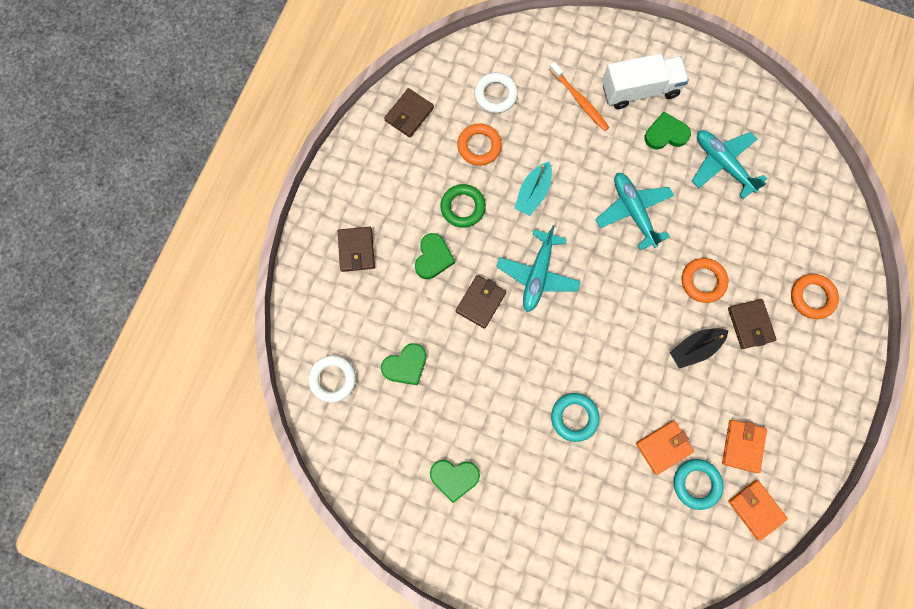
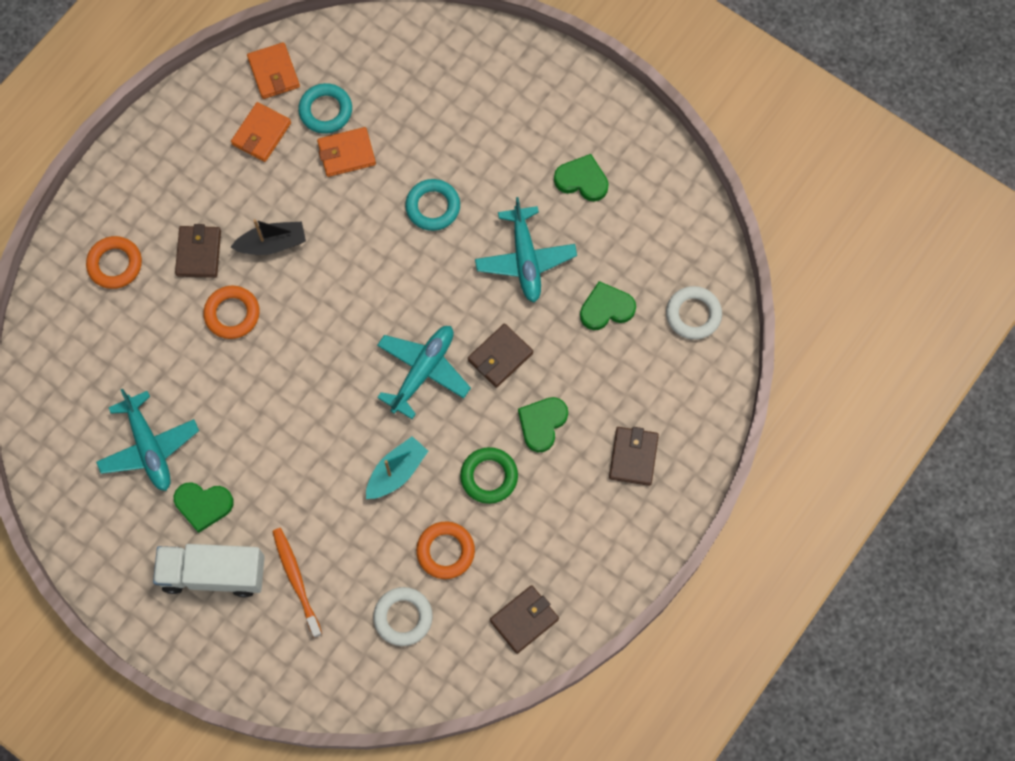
camera: 165 degrees left, 5 degrees down
(633, 211) = (282, 417): turquoise plane -> turquoise plane (525, 260)

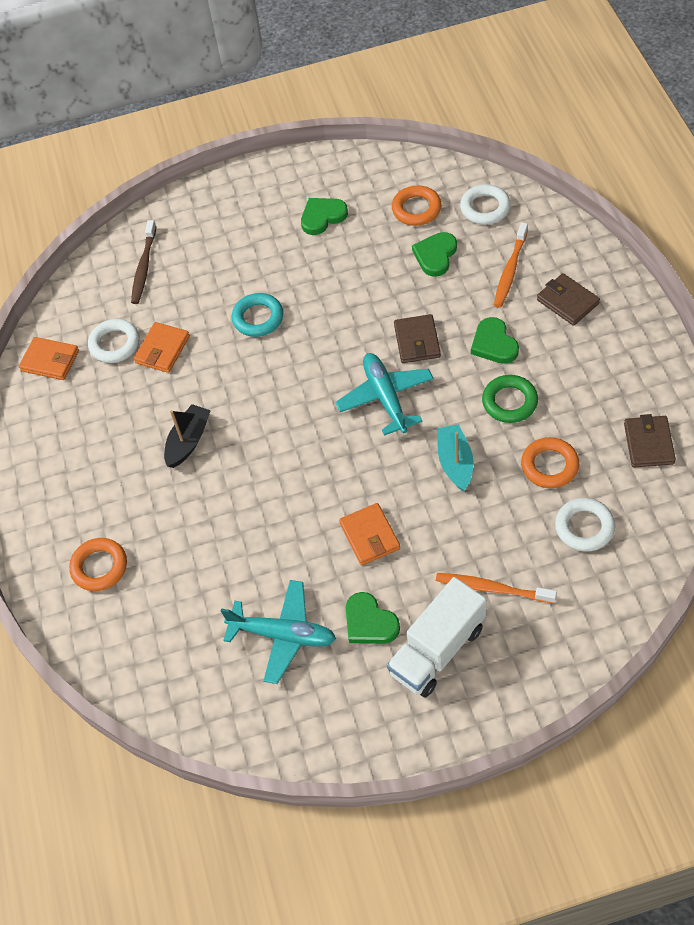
camera: 45 degrees left, 15 degrees down
(199, 253) = (147, 498): brown wallet -> none
(203, 505) = (369, 622): green heart -> green heart turned 90 degrees clockwise
(232, 314) = (221, 504): orange ring -> orange ring (416, 209)
(261, 134) = (91, 397): orange wallet -> orange wallet (369, 536)
(325, 111) = (115, 344): turquoise ring -> white ring
(420, 71) = (144, 267): none -> brown toothbrush
(525, 260) = (353, 283): turquoise plane -> none
(634, 384) = (510, 270): none -> orange toothbrush

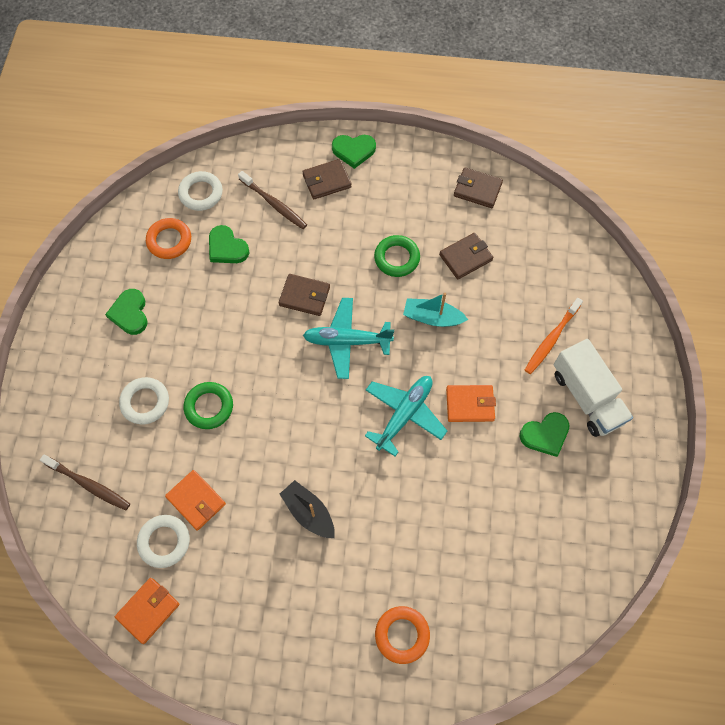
camera: 75 degrees left, 10 degrees up
(258, 318) = (209, 407): turquoise ring -> green ring
(283, 635) = (531, 503): turquoise plane -> turquoise plane (404, 414)
(494, 344) = (338, 245): green heart -> green heart (353, 151)
(510, 270) = (274, 204): orange toothbrush -> brown toothbrush
(549, 466) = (465, 257): orange ring -> brown wallet
(584, 527) = (527, 259): white ring -> white ring (145, 402)

